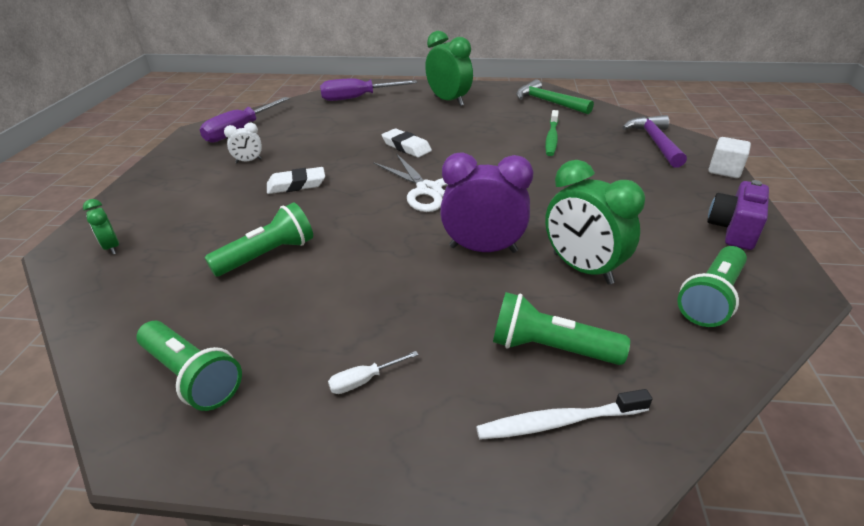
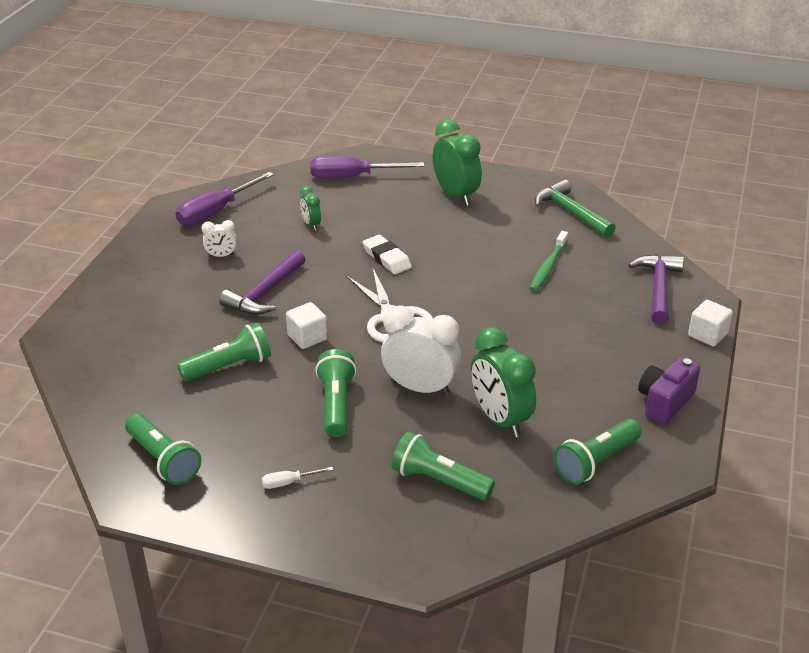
camera: 10 degrees right, 0 degrees up
(112, 247) = (95, 339): green clock -> green clock (311, 224)
(296, 185) = (265, 293): white eraser -> purple hammer
(348, 217) = (307, 337): none -> white cube
(397, 277) = (336, 404): none -> green flashlight
(483, 249) = (420, 388): purple clock -> white clock
(558, 422) = (420, 531): white toothbrush -> none

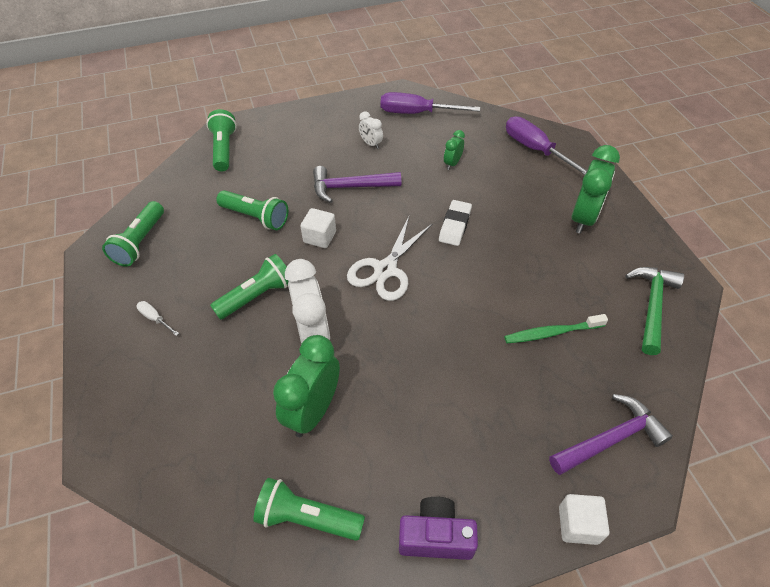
camera: 55 degrees right, 15 degrees up
(439, 481) = (210, 409): green flashlight -> green flashlight (224, 149)

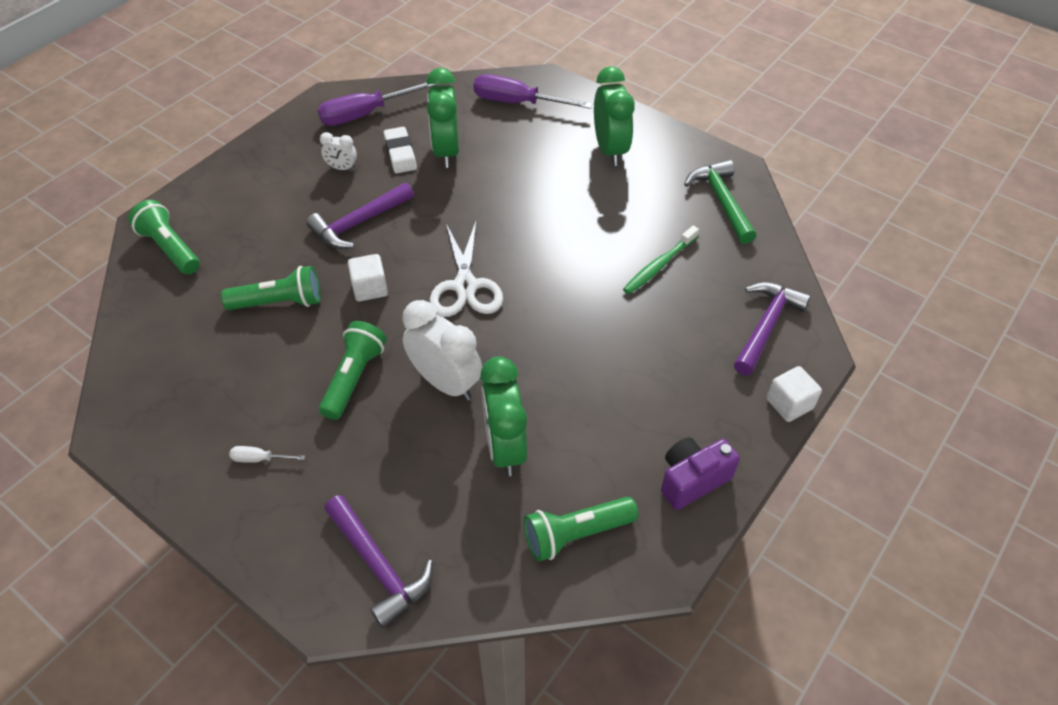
camera: 35 degrees left, 0 degrees up
(140, 242) = (163, 395): green flashlight -> none
(158, 444) = (378, 565): none -> purple hammer
(452, 163) = (446, 151): green clock -> green clock, size x2.01
(455, 225) = (498, 212): white eraser -> white eraser (400, 153)

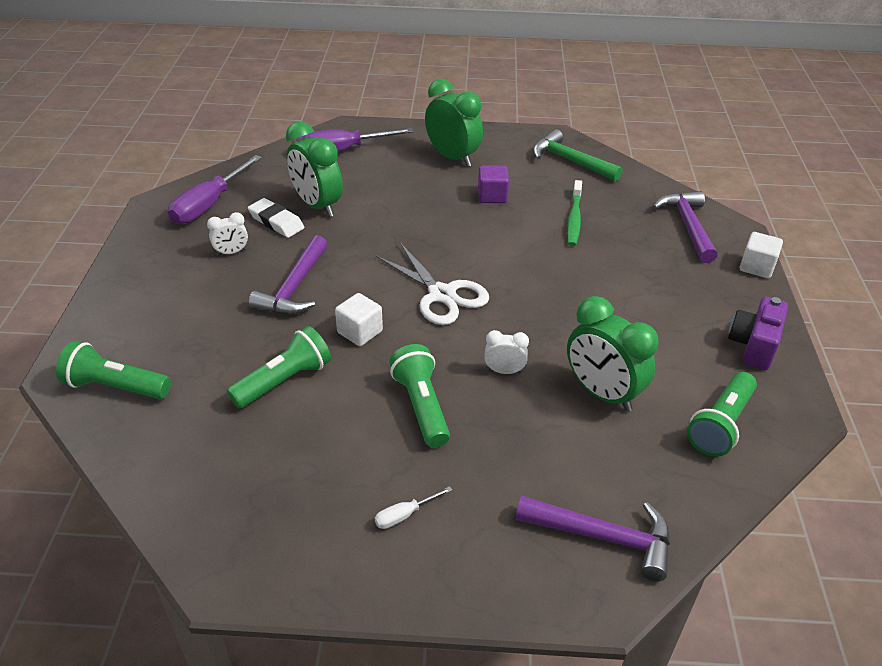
camera: 35 degrees left, 10 degrees down
(446, 382) = (504, 371): white clock -> white clock, size x0.50
(605, 207) = (492, 196): none -> purple cube

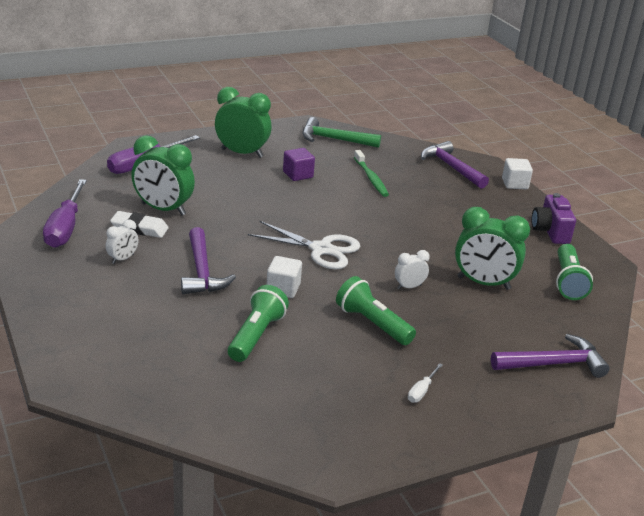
camera: 30 degrees left, 10 degrees down
(115, 387) = (120, 377): green flashlight -> none

